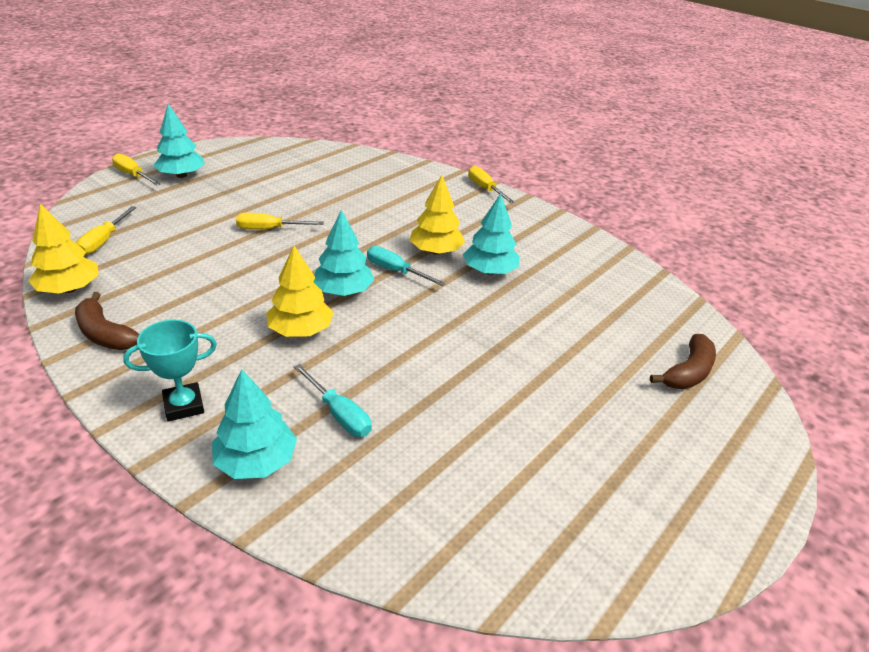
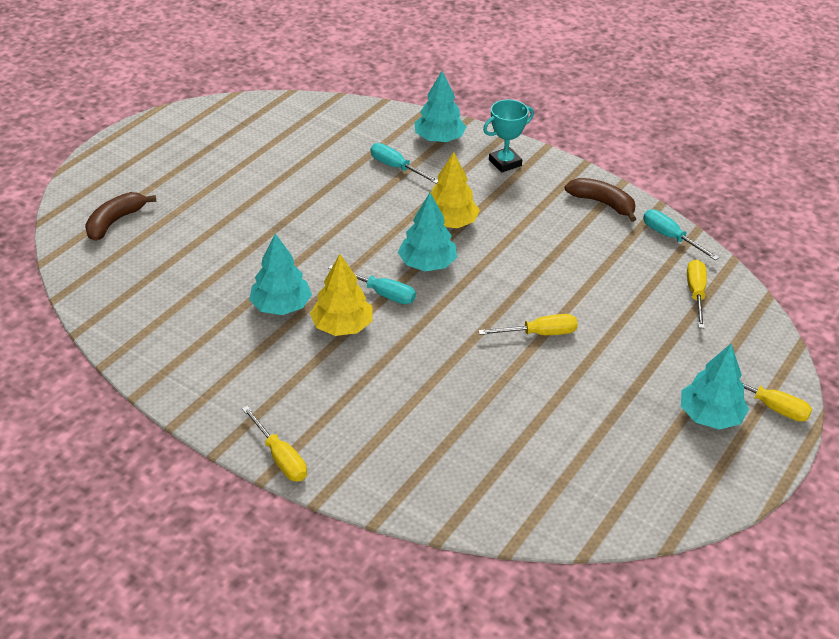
camera: 175 degrees right, 5 degrees up
(69, 289) = (670, 237): yellow tree -> turquoise screwdriver

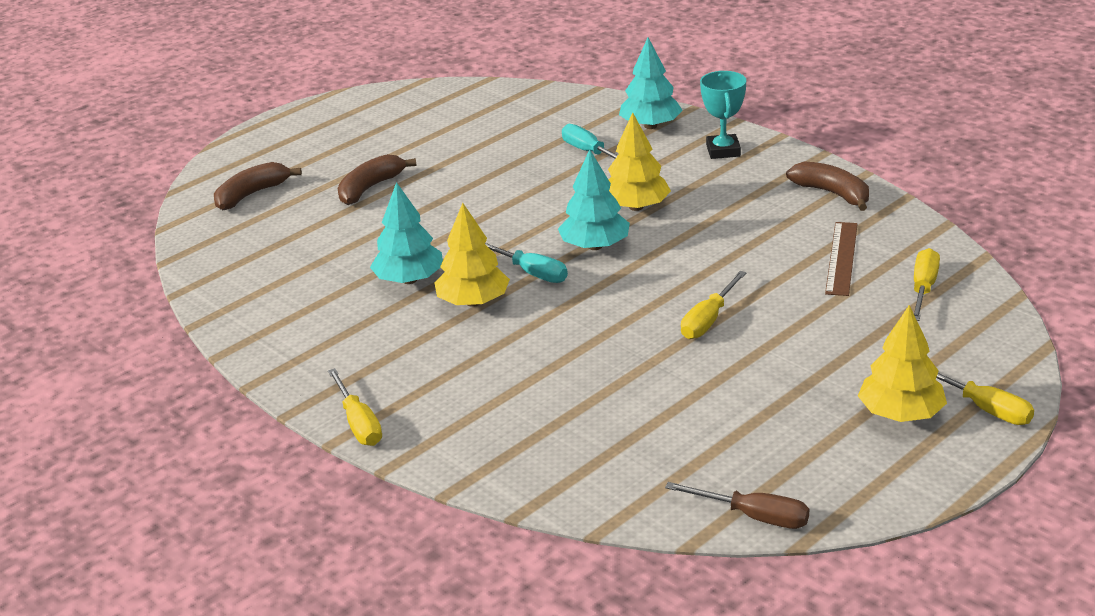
camera: 15 degrees right, 10 degrees down
(219, 211) = (370, 188): none -> brown banana
(505, 163) = (723, 151): turquoise trophy -> turquoise trophy turned 75 degrees counterclockwise
(539, 333) = (708, 320): yellow screwdriver -> yellow screwdriver turned 120 degrees clockwise
(625, 523) = (753, 516): none -> brown screwdriver
(626, 267) = (841, 258): none -> brown ruler
(670, 237) = (909, 230): turquoise screwdriver -> none
(710, 416) = (900, 414): turquoise tree -> yellow tree

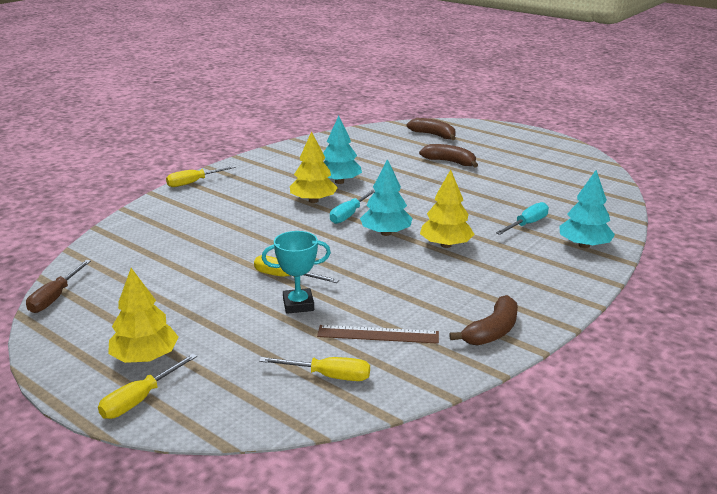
camera: 80 degrees right, 5 degrees down
(723, 151) = (553, 278): turquoise trophy -> turquoise trophy (298, 305)

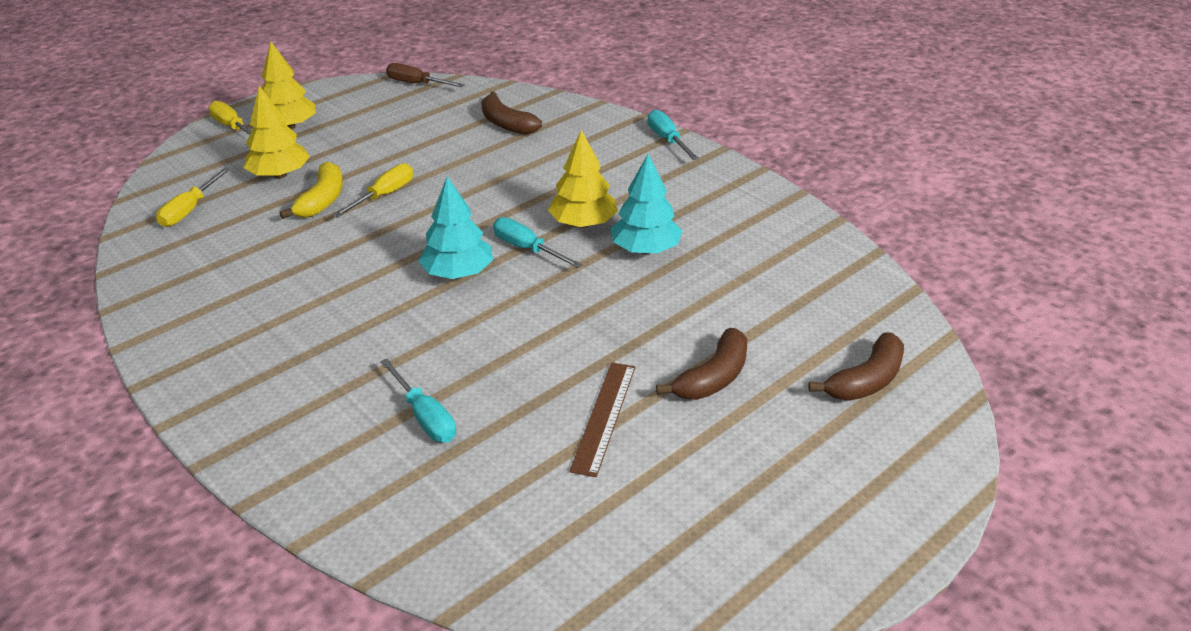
camera: 100 degrees right, 10 degrees up
(194, 182) = (667, 140): yellow screwdriver -> turquoise screwdriver
(298, 305) = (322, 200): turquoise trophy -> yellow banana
(378, 334) = (233, 243): brown ruler -> brown ruler (604, 417)
(446, 245) = (399, 319): yellow tree -> yellow tree (280, 175)
(492, 331) = (179, 320): brown banana -> brown banana (506, 124)
(584, 245) = (324, 465): turquoise tree -> none

